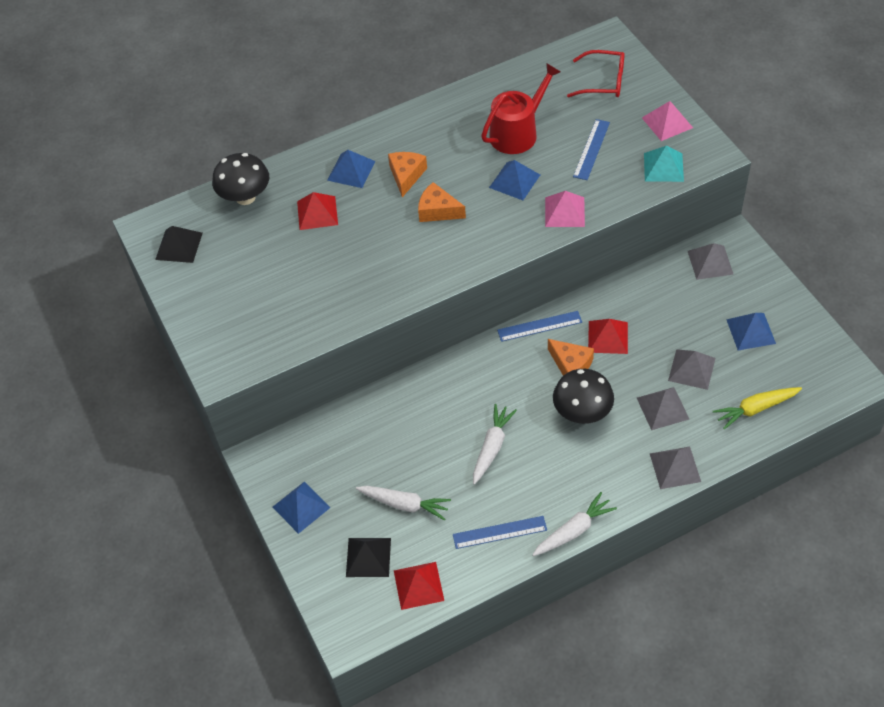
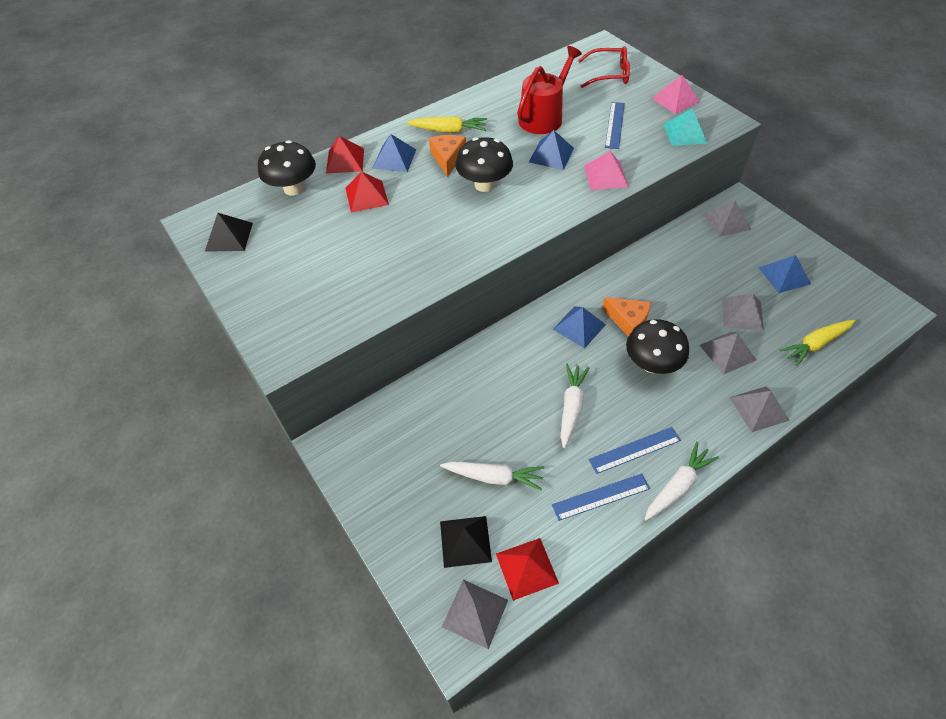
camera: 10 degrees left, 0 degrees up
(301, 507) = (384, 492): blue pyramid -> blue pyramid (579, 326)
(366, 616) = (475, 613): none -> grey pyramid
(413, 140) = (449, 130): none -> yellow carrot
(438, 211) = (484, 185): orange cheese -> black mushroom
(539, 326) = (589, 289): blue ruler -> blue ruler (634, 450)
(608, 337) = (655, 292): red pyramid -> red pyramid (345, 160)

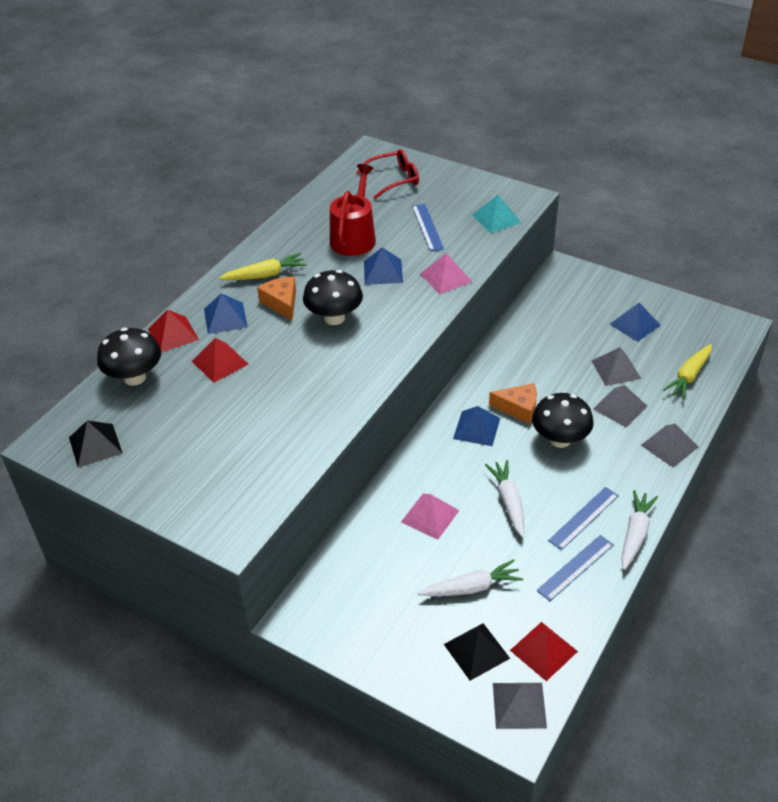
camera: 25 degrees left, 10 degrees down
(675, 100) = (471, 189): pink pyramid -> pink pyramid (430, 516)
(727, 221) = (561, 290): grey pyramid -> none

